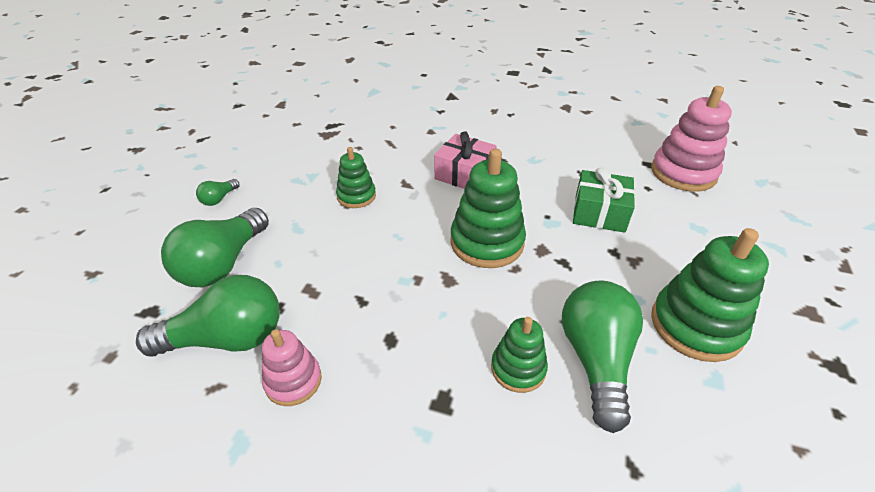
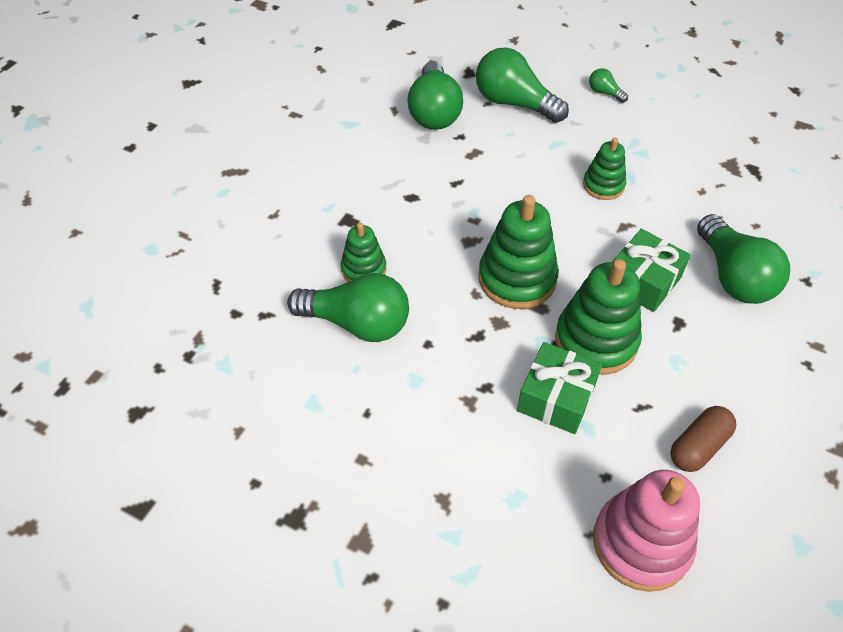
camera: 100 degrees right, 10 degrees up
(293, 381) = (388, 145): pink stacking toy -> none
(446, 136) = (733, 276): none -> green light bulb
(464, 174) = (643, 281): pink gift -> green gift
(597, 152) = (698, 446): none -> brown capsule
(695, 325) = (372, 417): green stacking toy -> green stacking toy (596, 340)

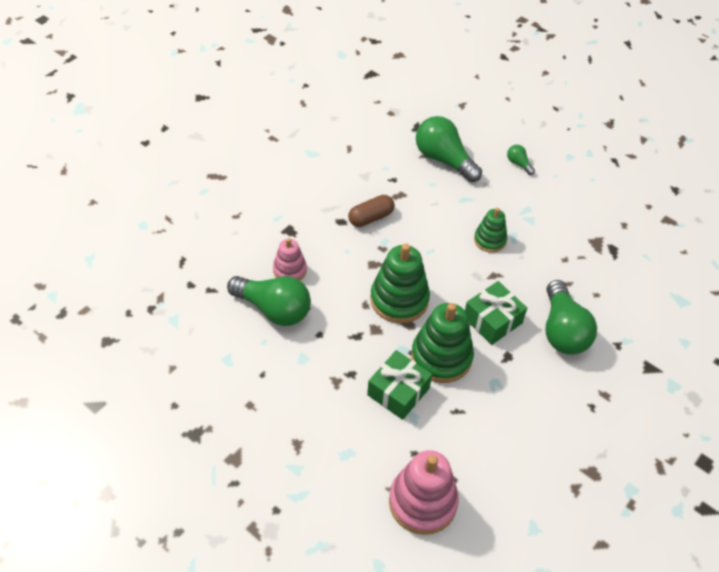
camera: 10 degrees right, 0 degrees up
(364, 269) = (290, 270): green stacking toy -> pink stacking toy
(434, 112) = (379, 155): green light bulb -> none
(698, 446) = (487, 447): brown capsule -> brown capsule (371, 217)

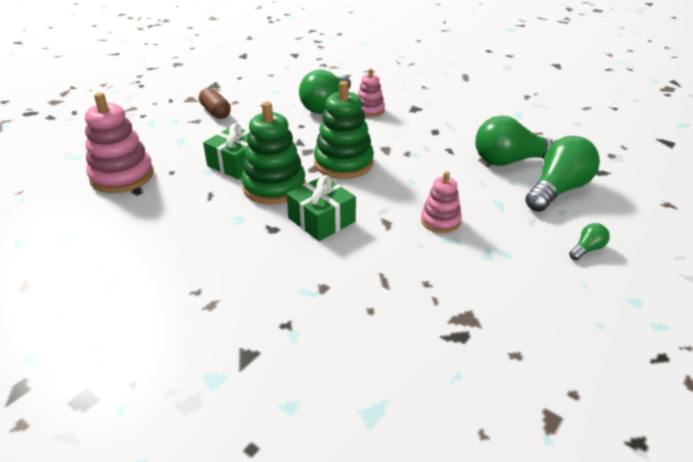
camera: 90 degrees right, 15 degrees down
(371, 217) = (446, 146): brown capsule -> brown capsule (216, 112)
(490, 240) = (440, 221): green stacking toy -> pink stacking toy
(562, 330) = (309, 273): green light bulb -> green light bulb (510, 161)

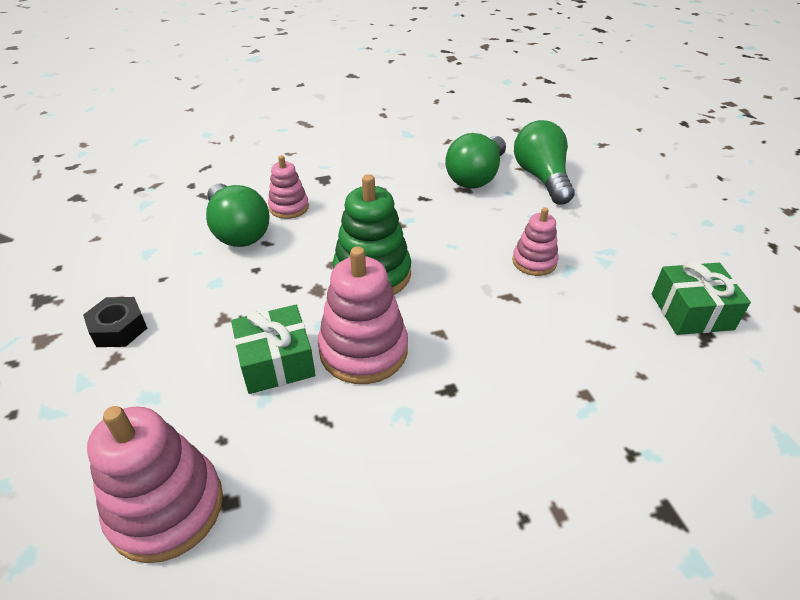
camera: 55 degrees left, 5 degrees up
(216, 112) = (119, 328): brown capsule -> black nut
(274, 186) = (363, 350): green stacking toy -> pink stacking toy
(321, 220) = (465, 341): green gift -> green gift (691, 312)
(587, 249) = (631, 208): green light bulb -> none

